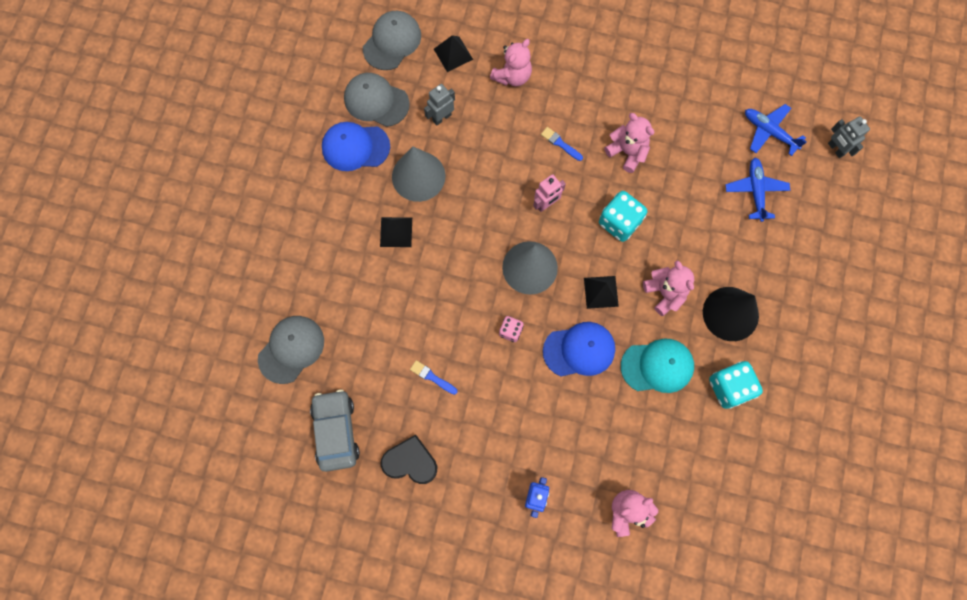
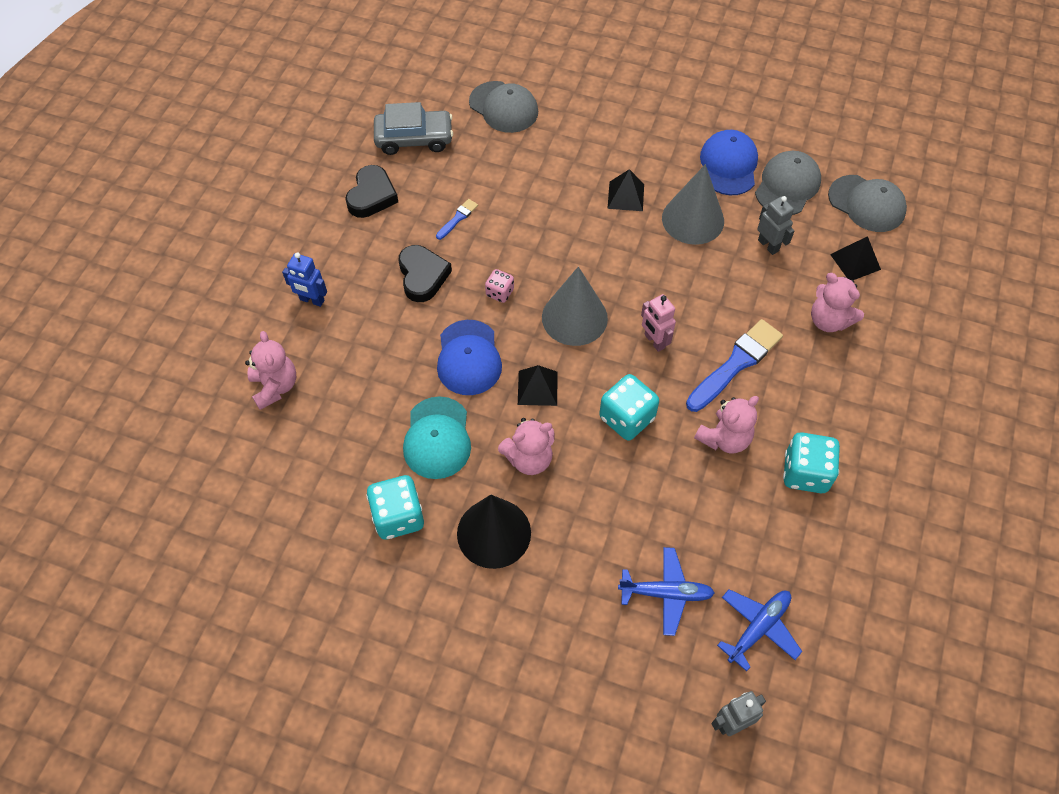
camera: 95 degrees right, 15 degrees down
(499, 400) = (422, 276): none -> black heart
(560, 143) = (736, 364): blue brush -> blue brush, size x2.09
(648, 98) = (805, 473): none -> turquoise dice

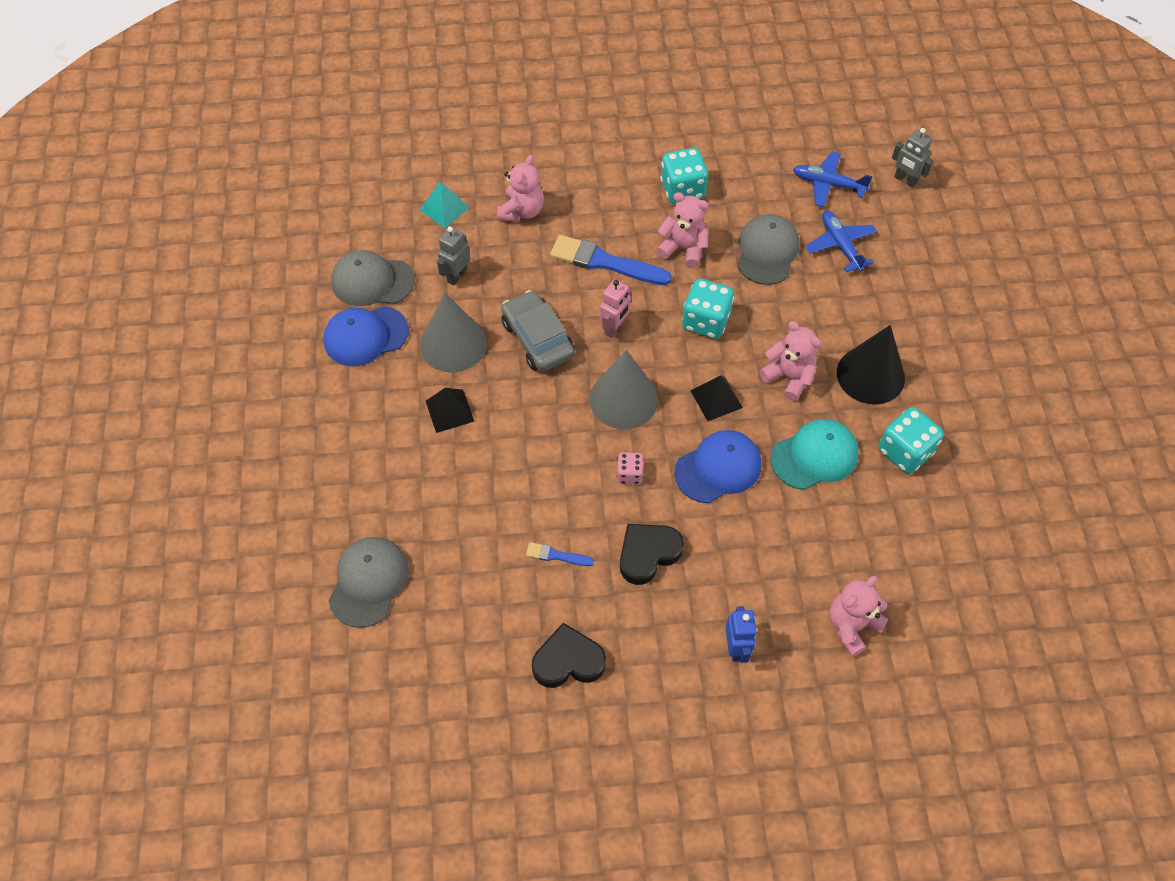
camera: 115 degrees left, 0 degrees up
(414, 139) = (461, 658): grey car -> grey car (538, 339)
(855, 262) = (444, 208): black pyramid -> turquoise pyramid
(867, 204) = (368, 216): grey cap -> grey cap (767, 251)

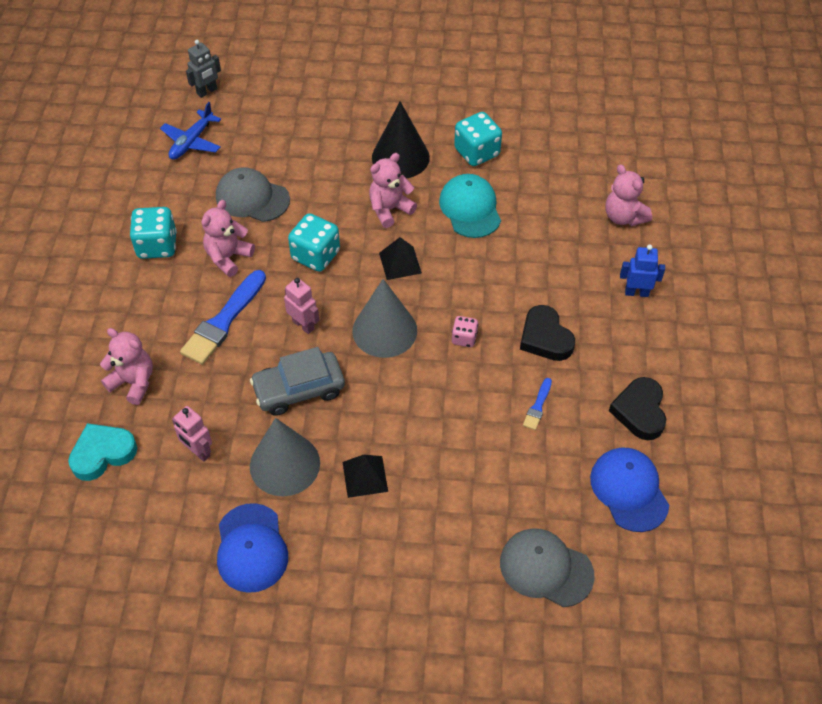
camera: 80 degrees left, 5 degrees down
(372, 281) = (179, 535): grey cap -> none
(444, 208) = (102, 453): turquoise pyramid -> turquoise heart
(457, 275) = (198, 452): grey robot -> pink robot
(718, 468) = (470, 274): blue cap -> blue cap (629, 490)
(840, 245) = (262, 148): blue plane -> none

